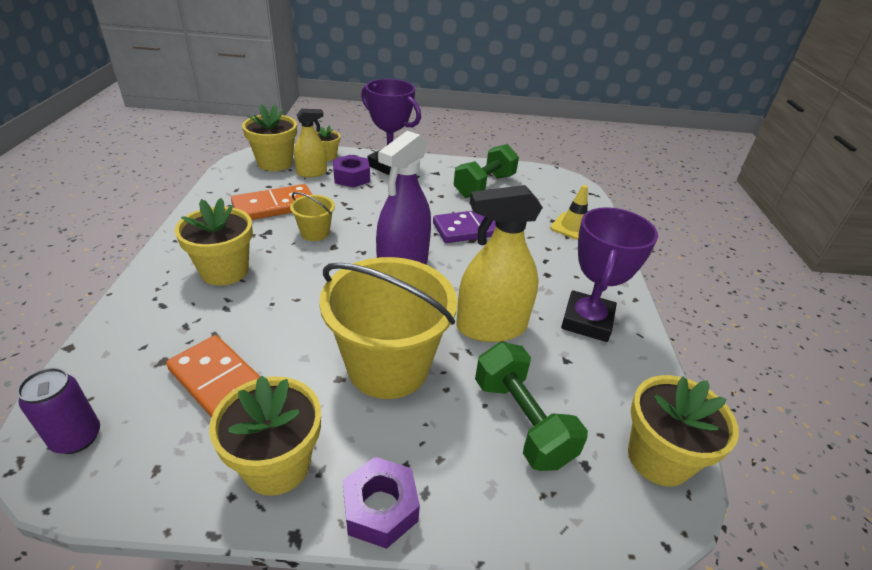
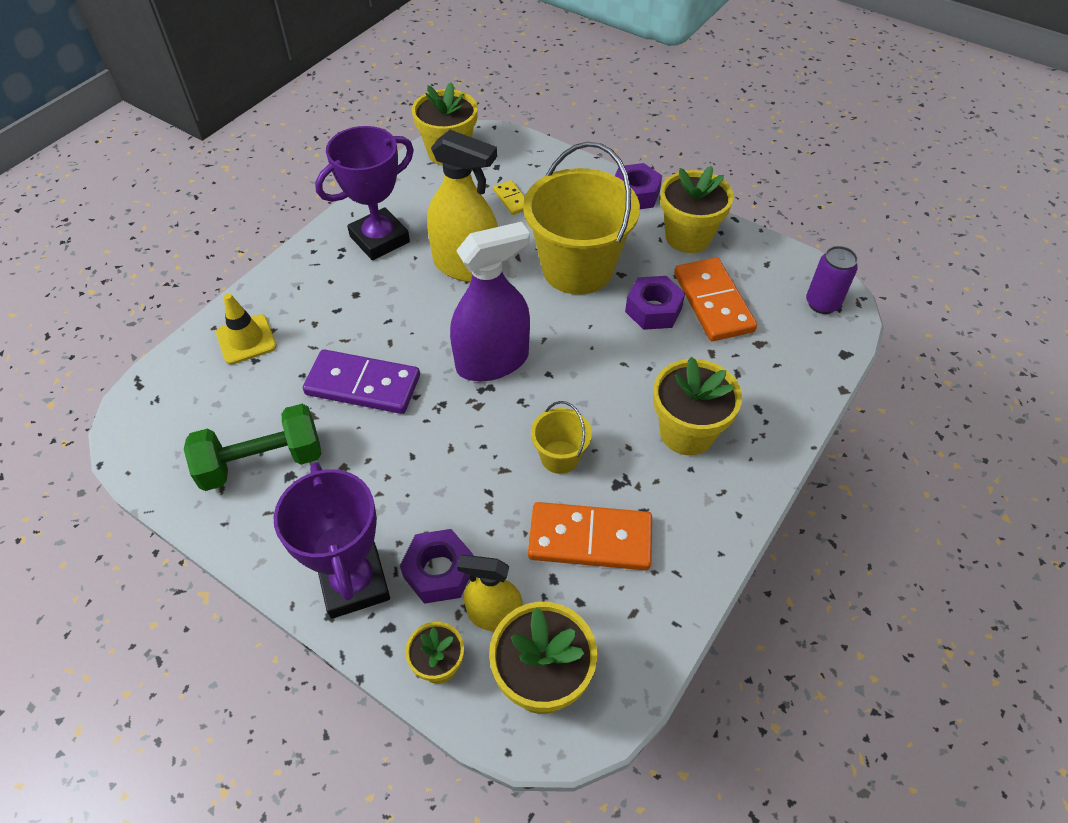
camera: 145 degrees left, 15 degrees up
(288, 353) = (653, 310): none -> purple nut
(521, 421) = (512, 199): green dumbbell -> yellow domino

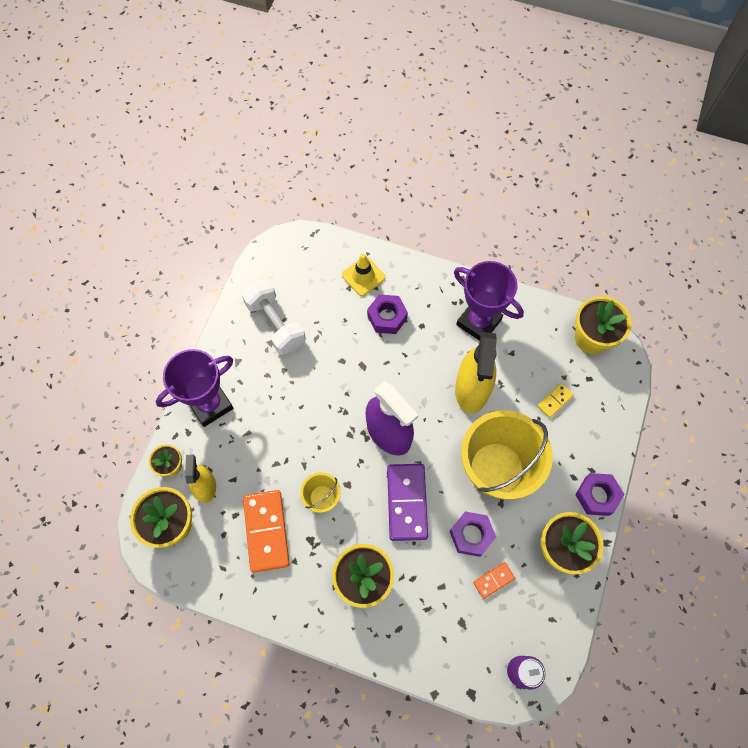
camera: 75 degrees right, 15 degrees up
(262, 462) = (276, 324): green dumbbell -> white dumbbell
(363, 385) = (346, 358): purple domino -> purple domino (406, 502)
(439, 571) = (226, 448): purple nut -> purple nut (387, 317)
(713, 302) = (493, 580): orange domino -> orange domino, size x0.49

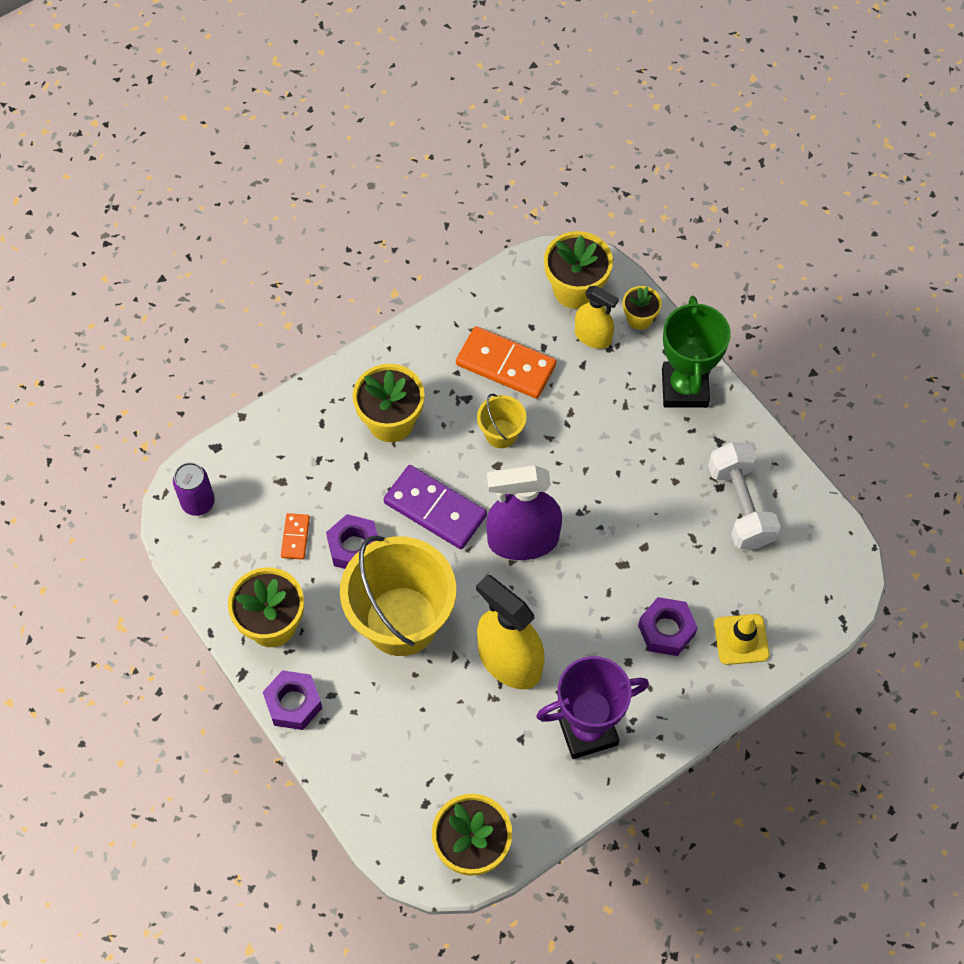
camera: 125 degrees right, 5 degrees down
(210, 404) = (684, 388): purple trophy -> green trophy
(276, 324) = (740, 506): white dumbbell -> white dumbbell turned 75 degrees clockwise
(555, 401) = (428, 742): yellow domino -> none

